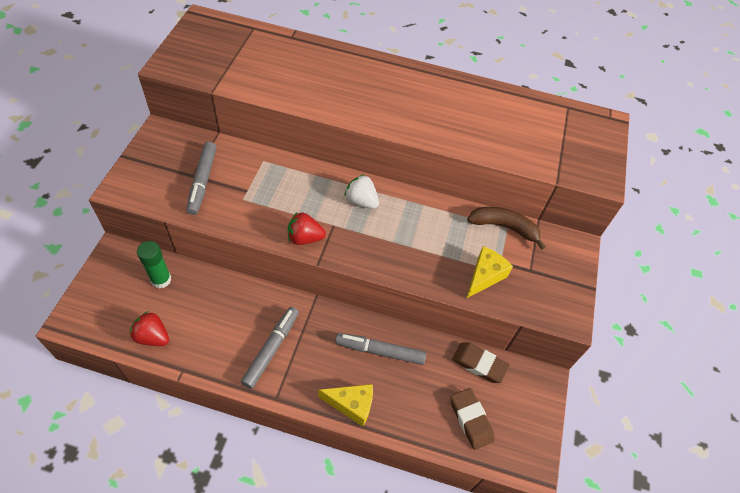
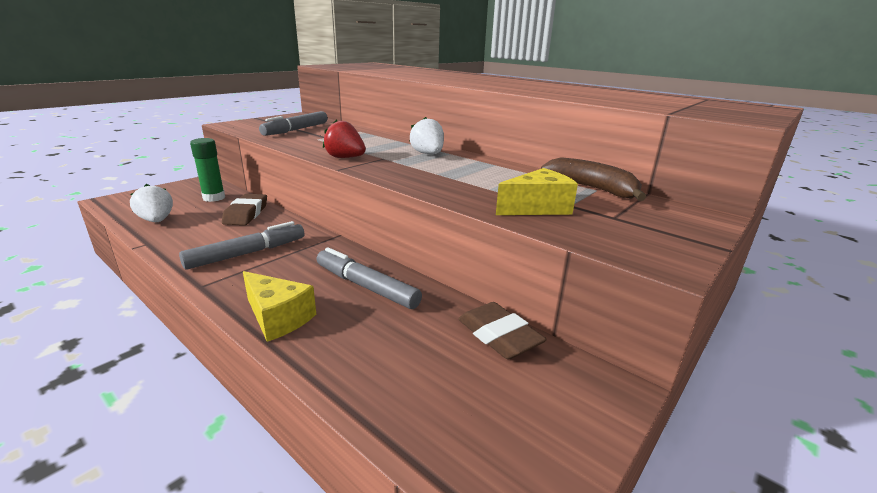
camera: 30 degrees right, 30 degrees down
(153, 337) = (157, 221): red strawberry -> white strawberry
(471, 420) = (438, 391): brown eraser -> brown eraser (246, 214)

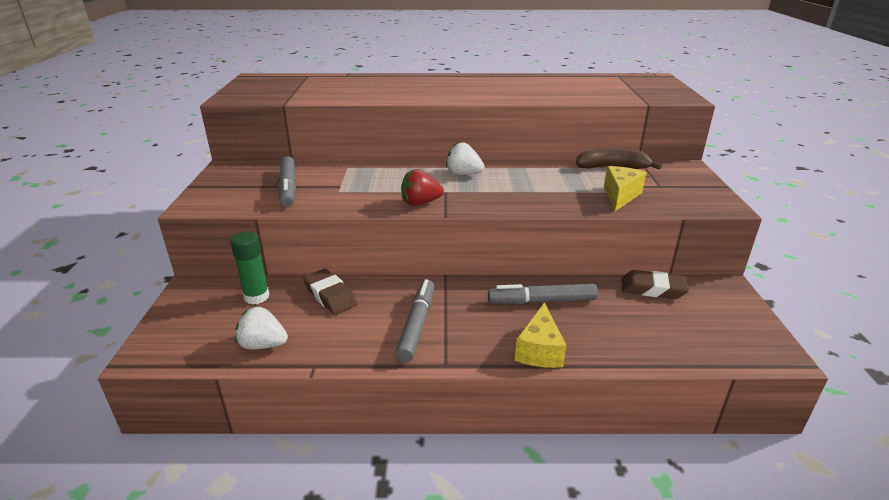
camera: 40 degrees left, 5 degrees up
(278, 318) = (539, 350): yellow cheese -> yellow cheese turned 105 degrees clockwise

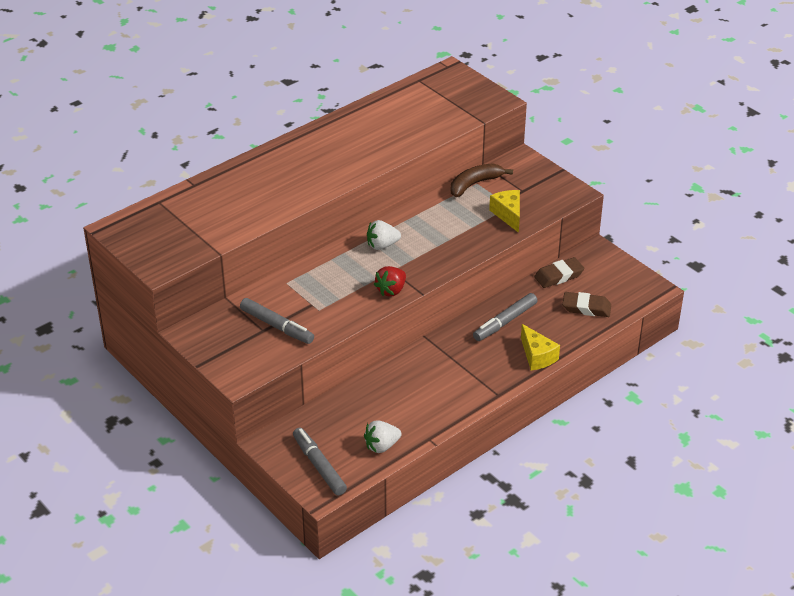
camera: 40 degrees left, 10 degrees up
(256, 297) = (326, 422): green glue stick -> none
(330, 296) = (372, 393): brown eraser -> brown eraser (586, 308)
(417, 325) = (453, 381): grey marker -> grey marker (319, 466)

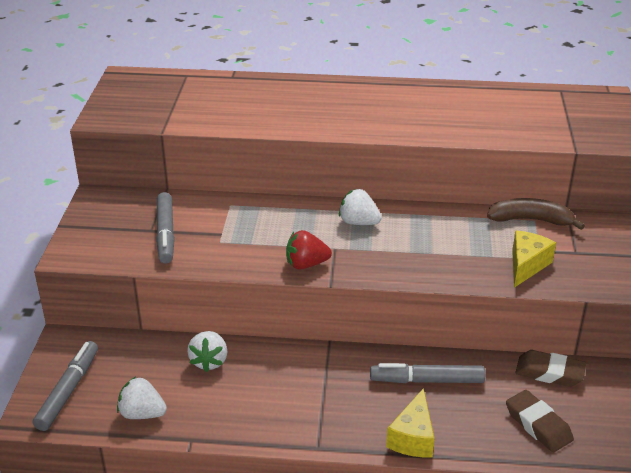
camera: 45 degrees right, 5 degrees down
(374, 393) = (209, 361): none -> white strawberry

